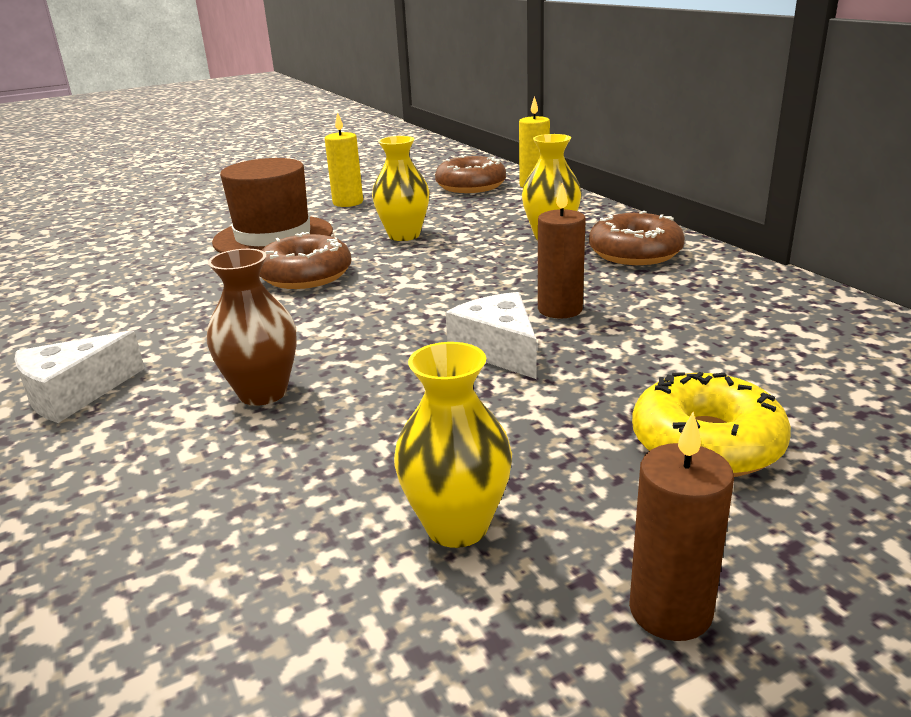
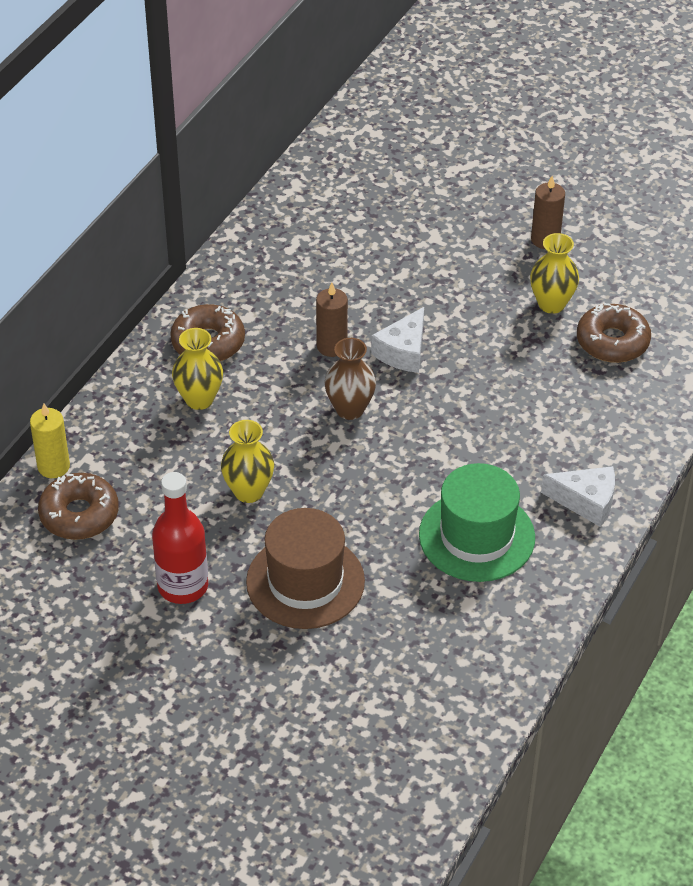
camera: 125 degrees left, 20 degrees up
(170, 314) = (477, 536): none -> green hat
(263, 393) = (520, 422): brown vase -> brown vase (350, 409)
(305, 275) = (367, 504): brown donut -> brown donut (612, 342)
(348, 202) = (183, 586): yellow candle -> red bottle
(706, 443) = (437, 254): yellow donut -> none

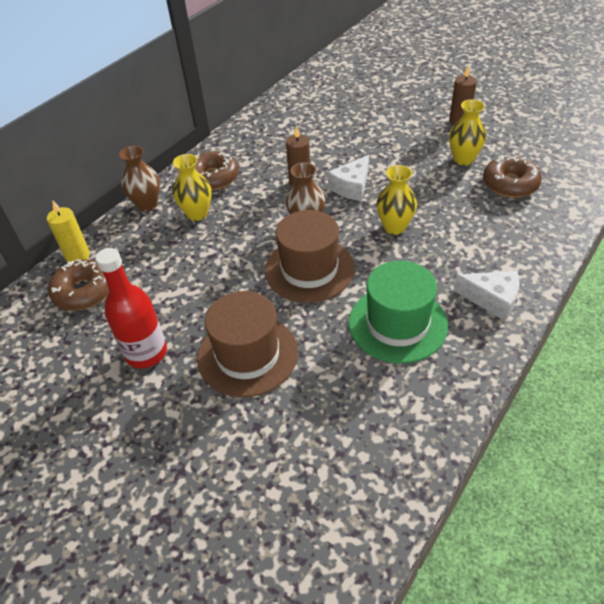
camera: 10 degrees right, 0 degrees up
(125, 387) = (147, 205): none -> brown vase
(248, 491) = (217, 280): yellow vase -> yellow vase (394, 227)
(362, 472) = (309, 269): none -> brown hat

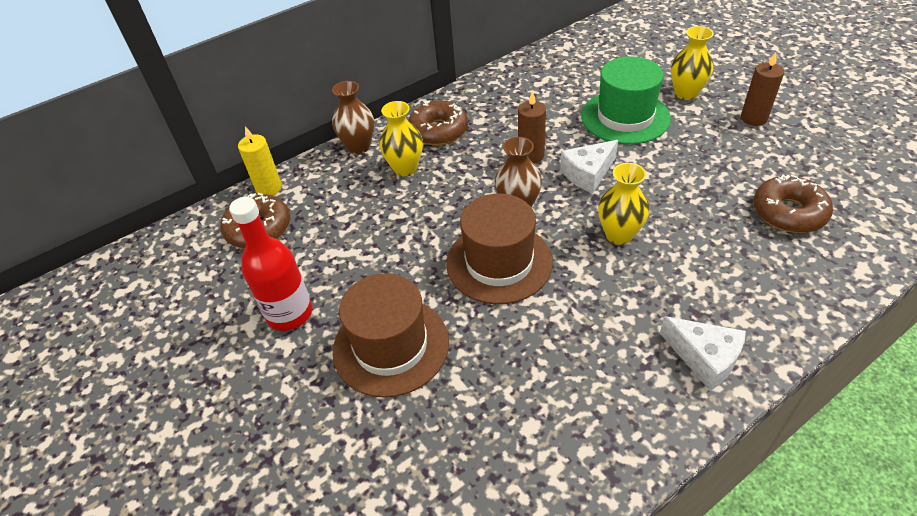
camera: 20 degrees right, 0 degrees up
(397, 324) = (574, 356): green hat -> green hat (625, 117)
(463, 159) = (739, 168): yellow vase -> yellow vase (686, 93)

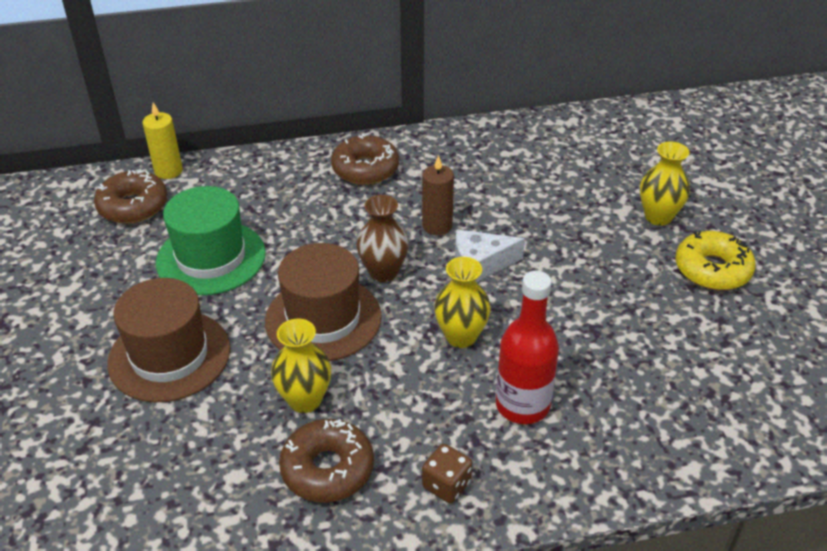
camera: 20 degrees right, 5 degrees down
(289, 313) = (105, 293): red bottle -> red bottle (522, 405)
(359, 147) = (278, 159): brown vase -> none
(405, 168) = (305, 196): yellow vase -> yellow vase (305, 400)
(625, 117) = (569, 220): green hat -> green hat (211, 258)
(704, 358) = (446, 485): white cheese -> brown dice
(753, 118) = (712, 269): brown candle -> yellow donut
(788, 212) = (661, 382): brown donut -> brown donut (327, 469)

